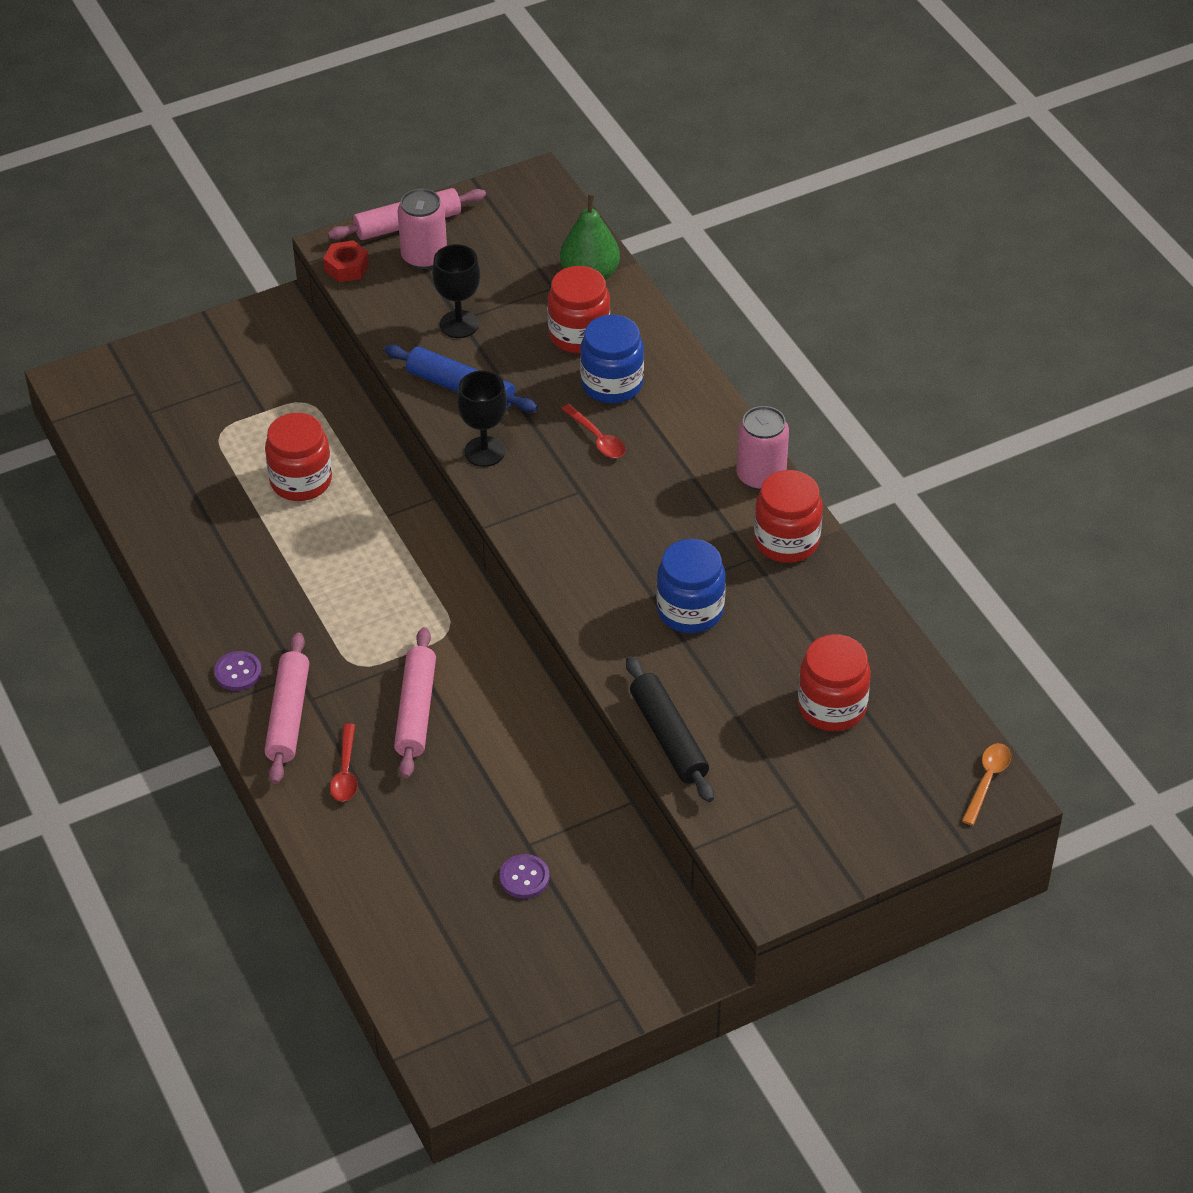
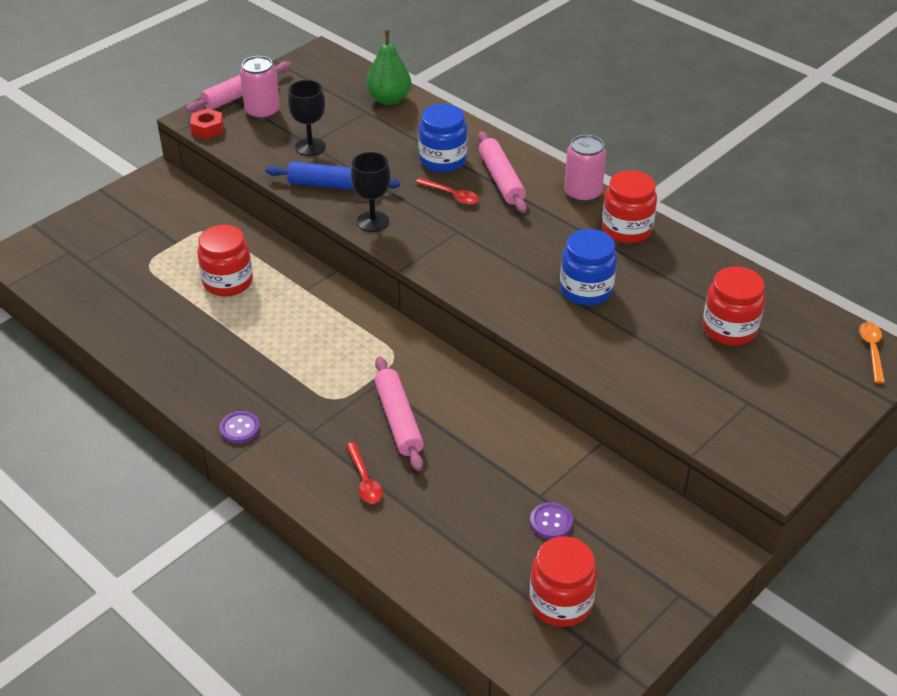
camera: 20 degrees left, 5 degrees down
(288, 716) = (297, 450): pink rolling pin -> pink rolling pin (501, 179)
(579, 335) = (401, 135): red jar -> red jar (561, 602)
(668, 737) = (623, 380): black rolling pin -> none

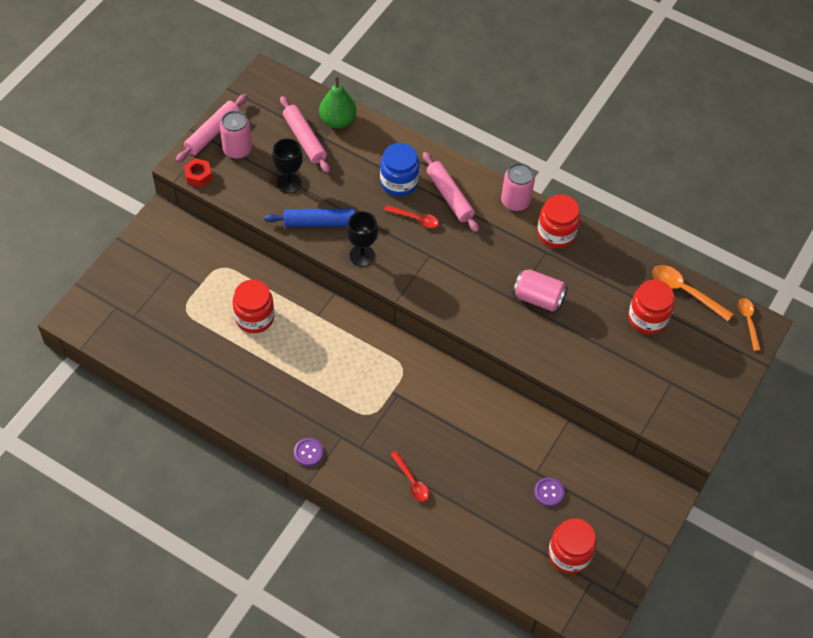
camera: 15 degrees left, 15 degrees up
(398, 420) = (421, 425): pink rolling pin -> pink rolling pin (304, 139)
(586, 290) = (538, 298): blue jar -> pink can
(788, 307) = (685, 291): none -> orange spoon

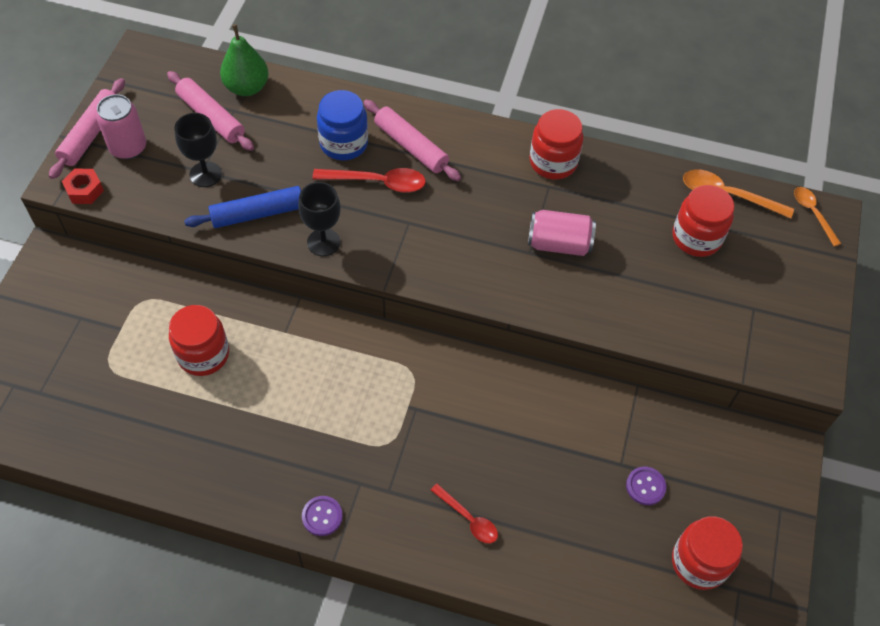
camera: 15 degrees left, 0 degrees up
(415, 219) = (377, 182): red spoon -> red spoon, size x1.54
(515, 201) = (492, 135): pink can -> none

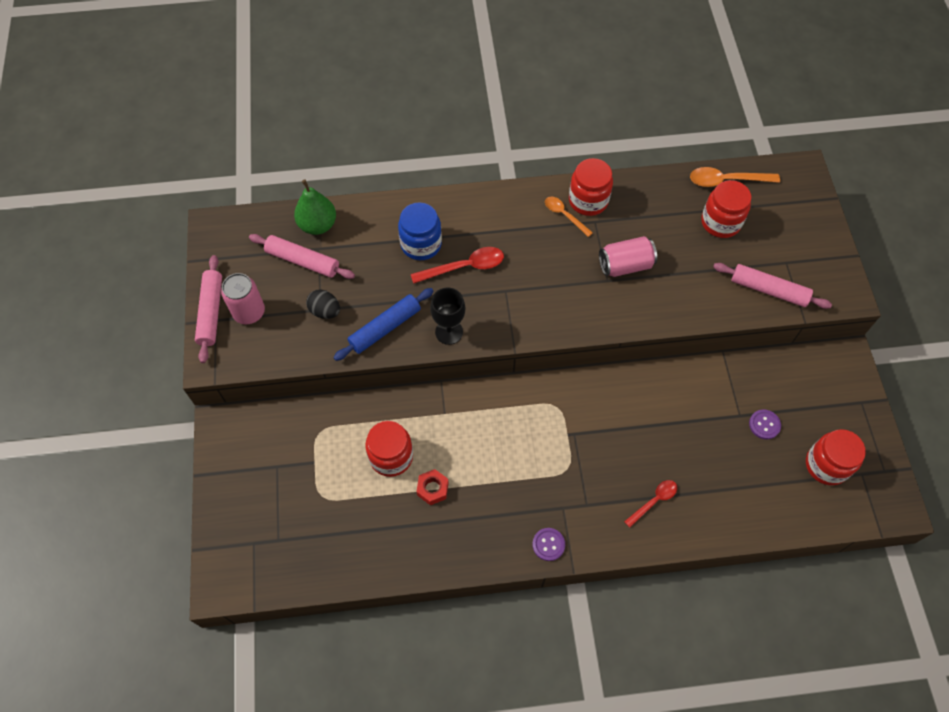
camera: 20 degrees left, 5 degrees up
(84, 190) = (233, 362): red nut -> red nut (432, 489)
(205, 174) = (325, 311): black goblet -> black egg
(411, 146) = (474, 227): pink rolling pin -> pink rolling pin (768, 290)
(468, 519) = (654, 501): red spoon -> red spoon turned 60 degrees counterclockwise
(813, 213) = (792, 172): orange spoon -> orange spoon (564, 215)

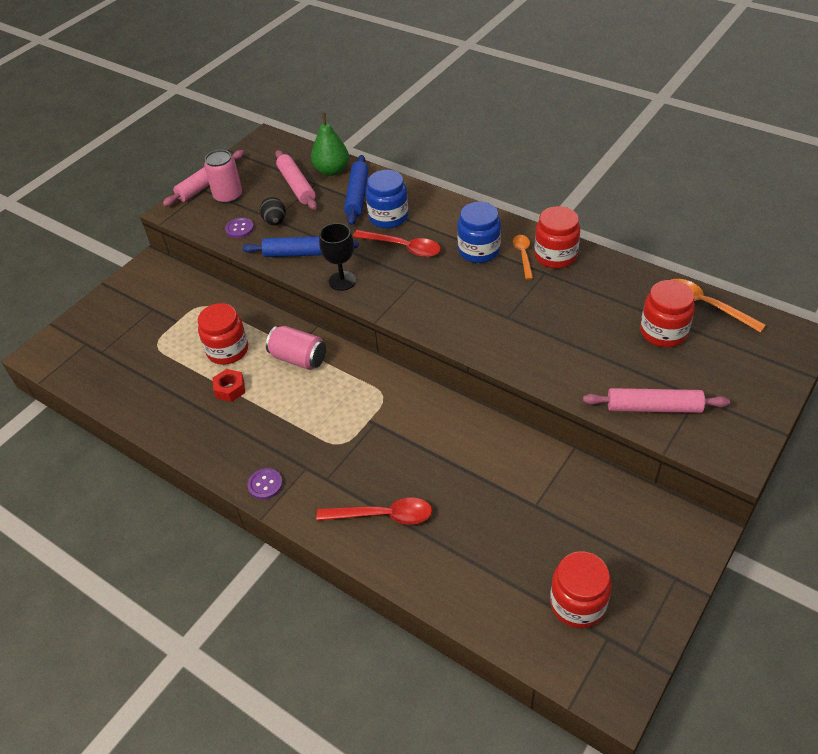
camera: 45 degrees right, 15 degrees down
(370, 238) = (357, 195): none -> blue rolling pin
(527, 232) = (479, 251): none -> blue jar
(625, 265) = (535, 315): pink can -> pink can (298, 358)
(654, 501) = (383, 516): red spoon -> red spoon, size x1.54
(764, 425) = (551, 528): purple button -> purple button (239, 229)
(768, 290) = (653, 407): pink rolling pin -> pink rolling pin turned 60 degrees counterclockwise

